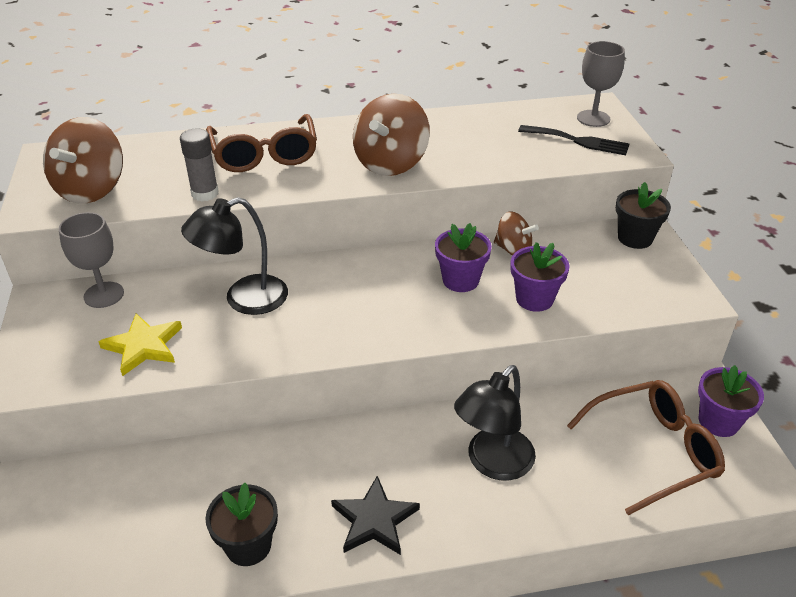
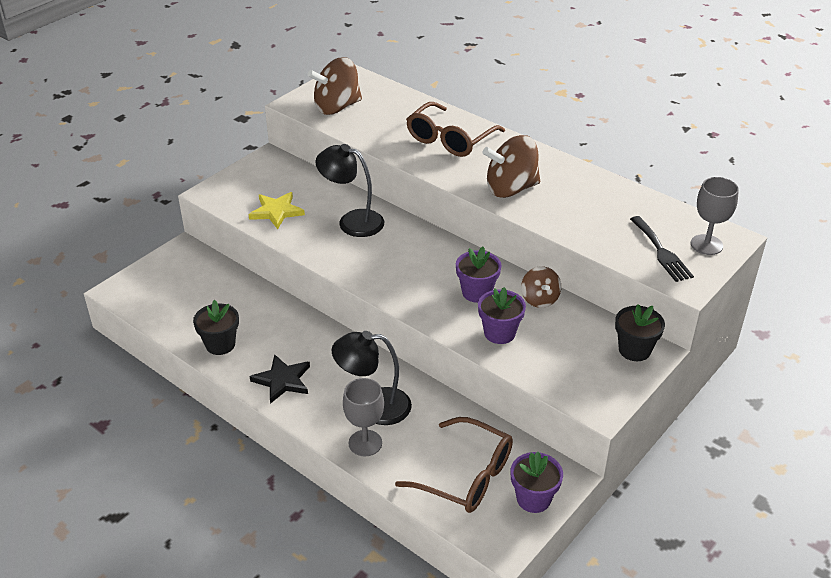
camera: 50 degrees right, 0 degrees up
(104, 295) = (296, 174): grey goblet -> grey goblet (365, 443)
(205, 193) = (384, 143): grey glue stick -> none

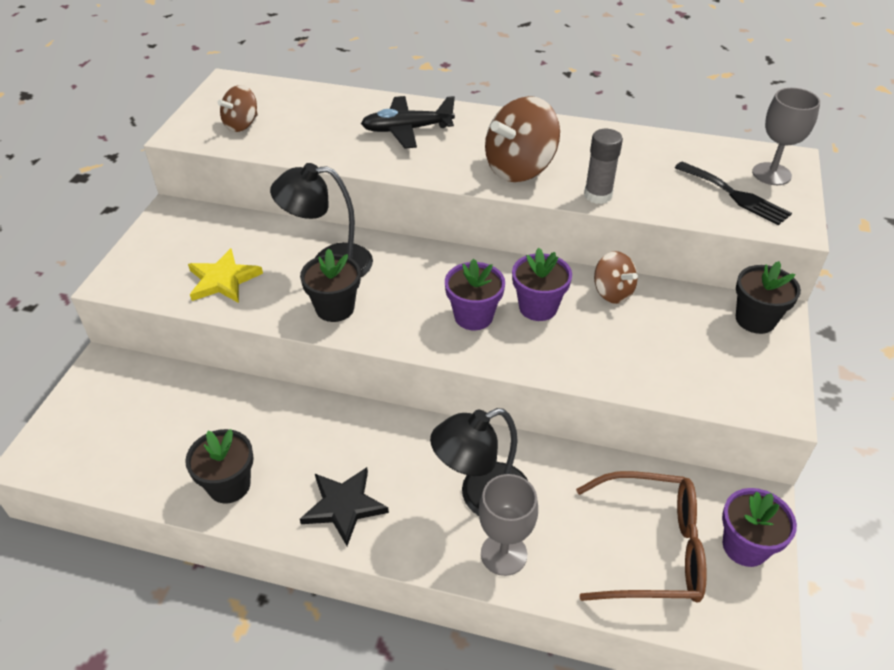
camera: 25 degrees left, 5 degrees up
(337, 107) = (241, 125): brown spinning top -> brown spinning top, size x0.58
(337, 251) = (335, 308): none -> black flower pot
(450, 139) = (407, 130): brown glasses -> black plane
(499, 333) = (600, 350): purple flower pot -> purple flower pot (473, 316)
(553, 223) = (598, 195): none -> grey glue stick

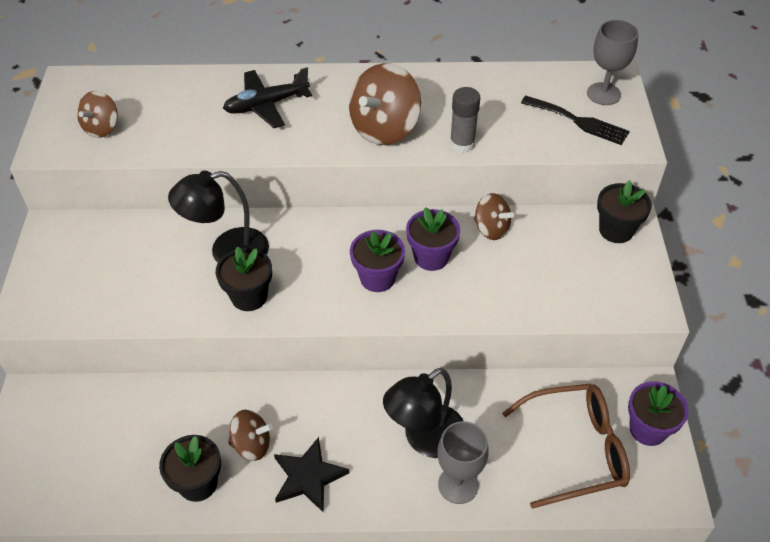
camera: 15 degrees left, 5 degrees up
(223, 280) = (131, 290): yellow star -> none
(297, 460) = (252, 445): none -> brown spinning top

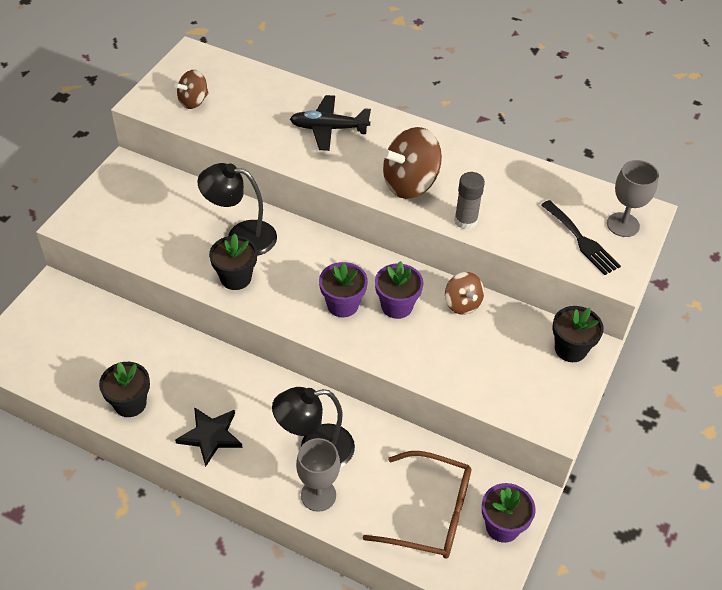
camera: 25 degrees right, 0 degrees up
(252, 445) = (184, 393): brown spinning top -> none

